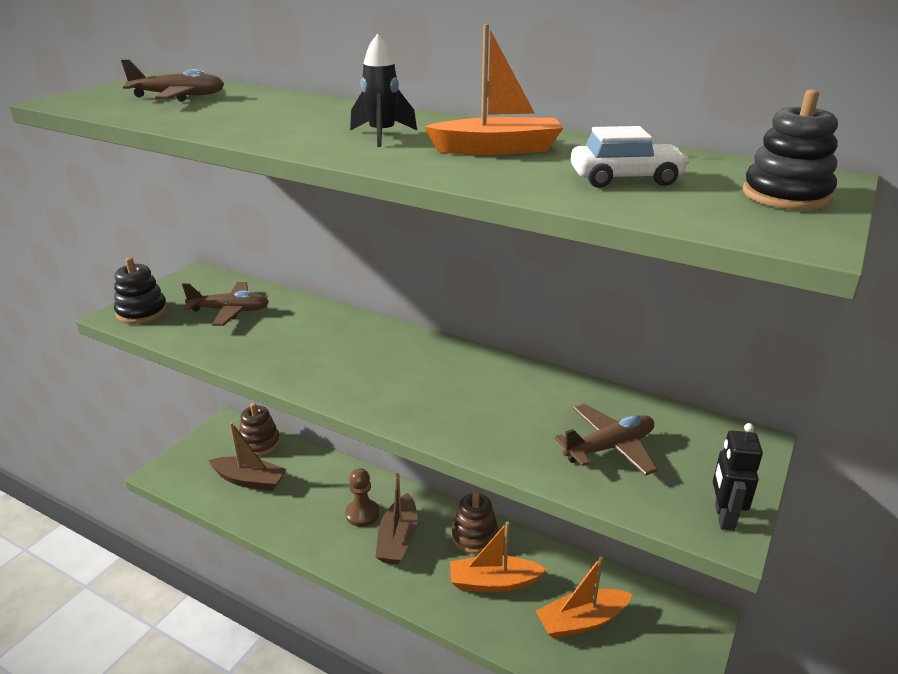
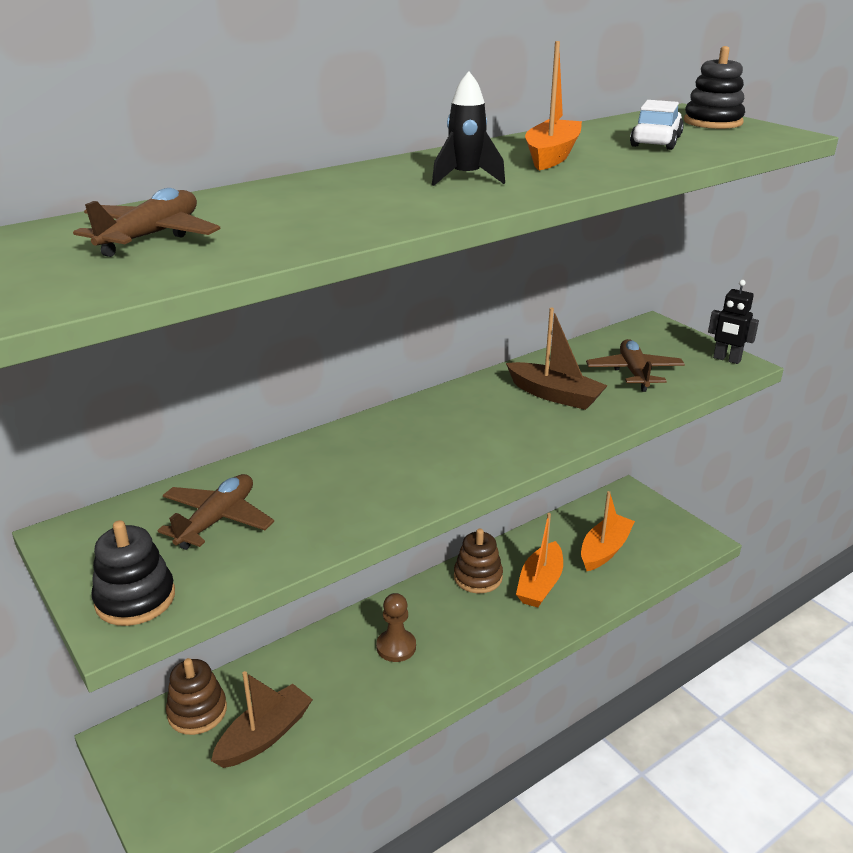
camera: 65 degrees left, 0 degrees up
(398, 538) = (449, 630): brown boat -> brown boat (555, 395)
(582, 621) = (604, 550): orange boat -> orange boat turned 150 degrees counterclockwise

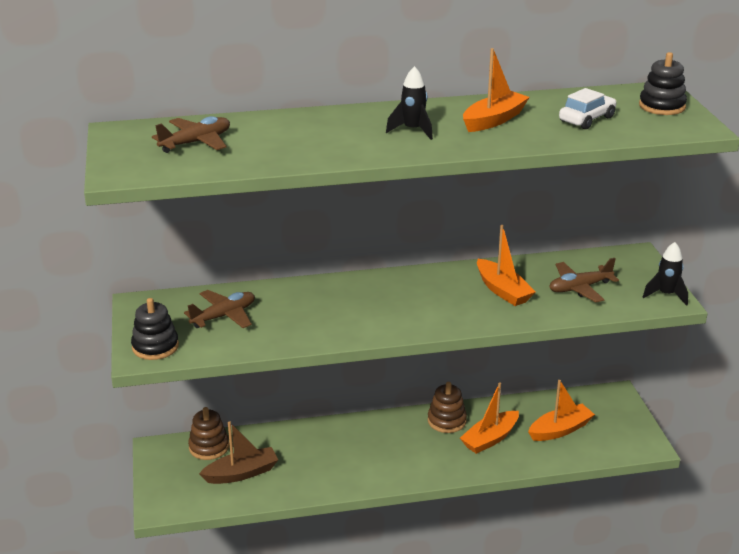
camera: 25 degrees right, 0 degrees up
(396, 647) = (357, 448): brown pawn -> none
(555, 395) = (502, 290): brown boat -> orange boat
(634, 373) = (579, 288): brown plane -> brown plane turned 135 degrees counterclockwise
(726, 359) = (666, 295): black robot -> black rocket

